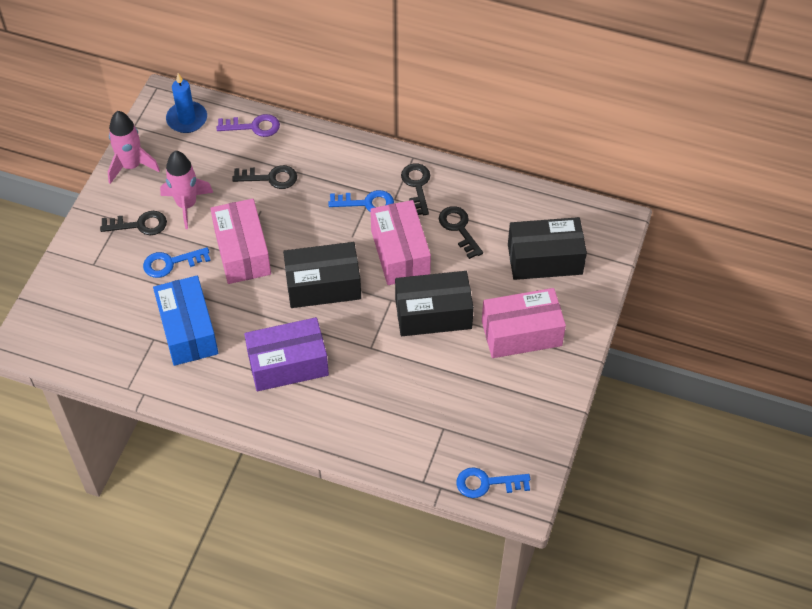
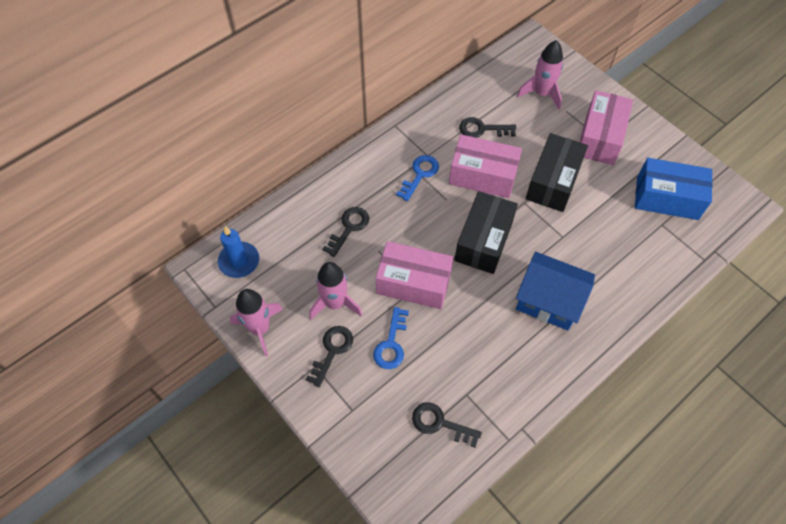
camera: 60 degrees left, 5 degrees up
(188, 330) = (473, 362): blue box -> blue box (667, 198)
(253, 126) = (285, 215): purple key -> none
(288, 364) = (548, 301): purple box -> blue house
(417, 186) = (424, 135): black key -> black key (440, 423)
(486, 483) = (723, 220): blue key -> none
(545, 259) = (541, 93): black box -> pink rocket

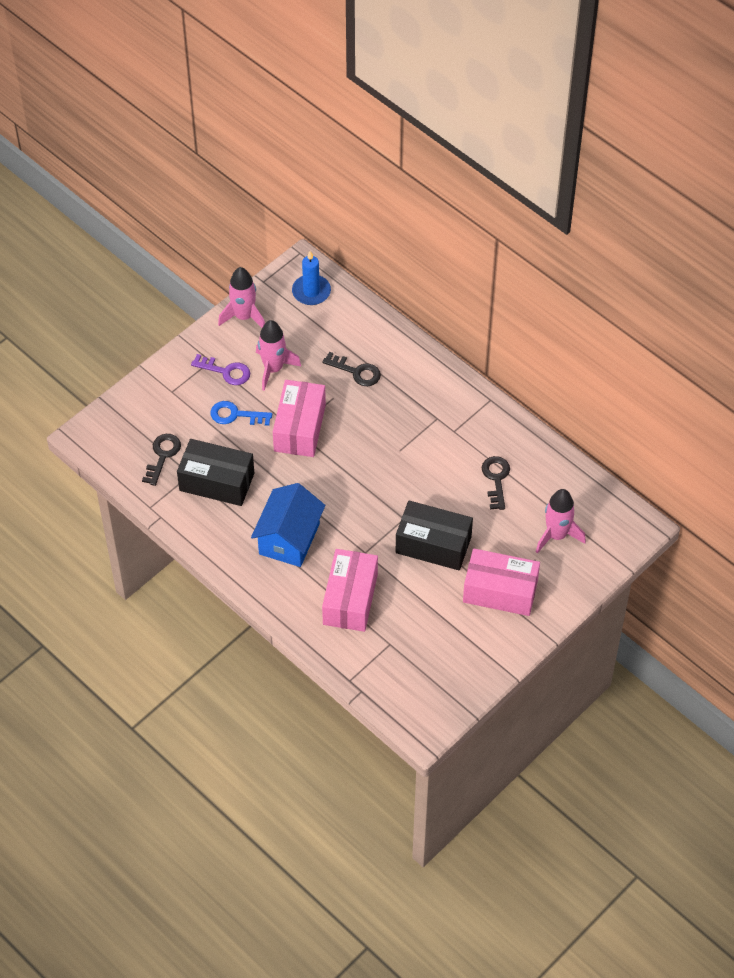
camera: 85 degrees right, 5 degrees down
(332, 351) = (226, 371): black key -> purple key
(420, 175) = (428, 426): blue key -> none
(483, 176) = (433, 481): pink box -> pink box (350, 599)
(483, 241) = (353, 483): black box -> black box (217, 482)
(667, 198) = (424, 651): blue box -> none

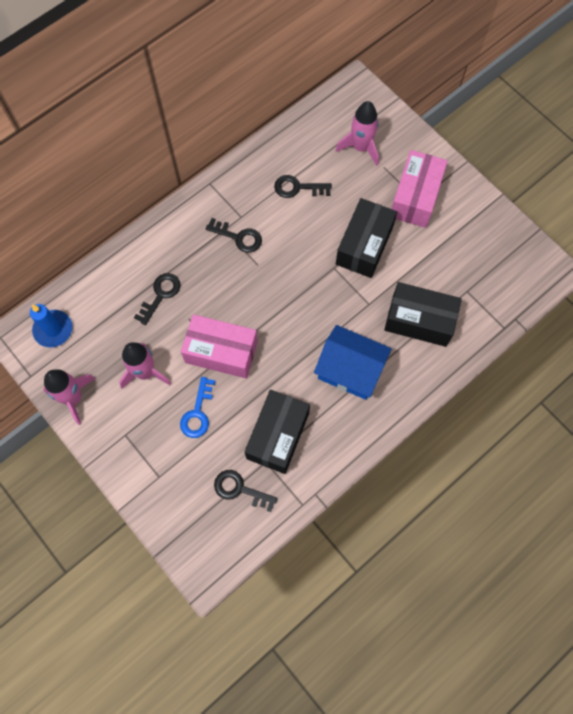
camera: 85 degrees left, 15 degrees up
(226, 371) = (141, 420): purple key -> none
(350, 599) = (419, 320): pink box -> black box
(429, 431) = (238, 237): none -> black key

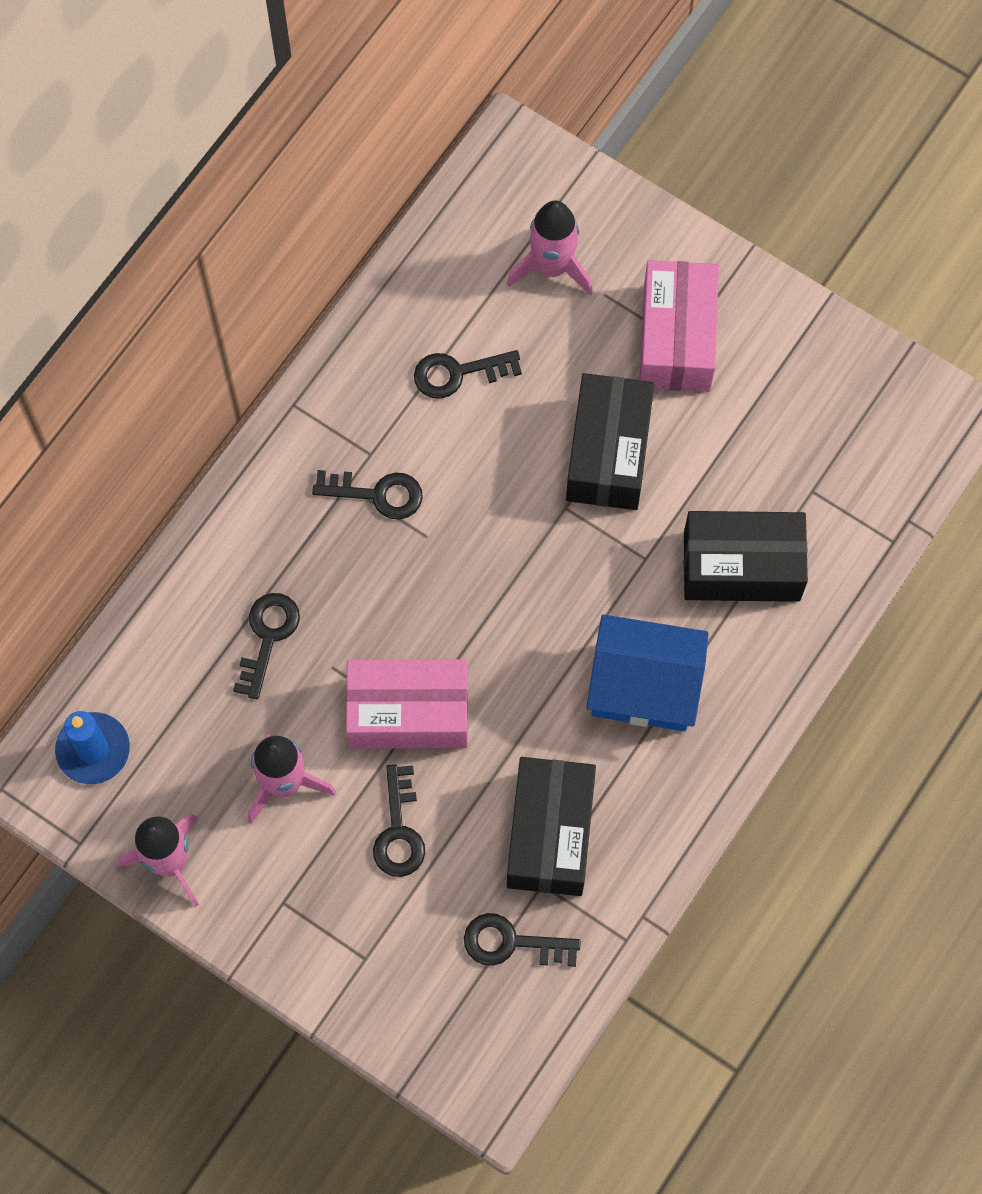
camera: 15 degrees left, 0 degrees up
(197, 413) = (399, 831): blue key -> black key

